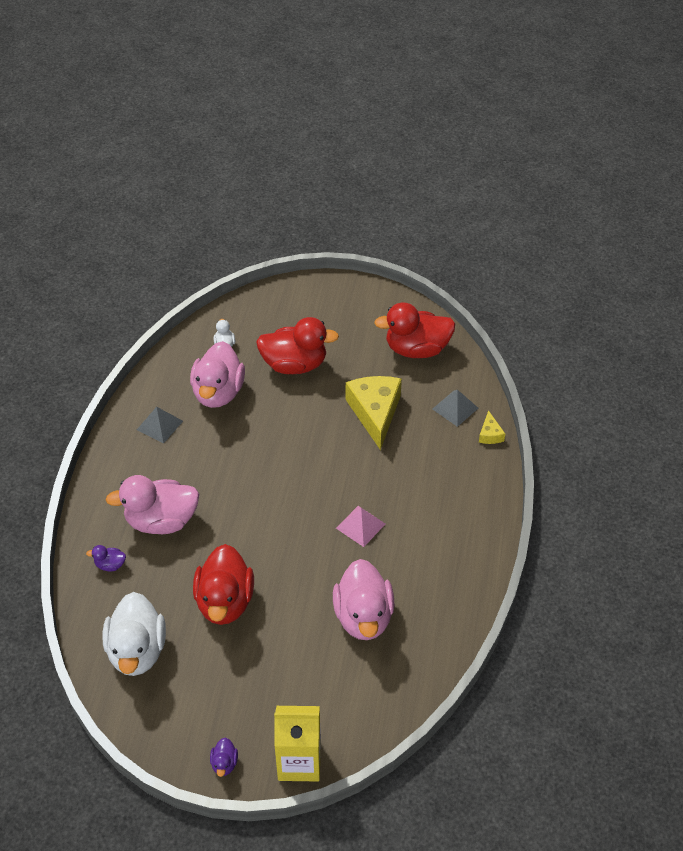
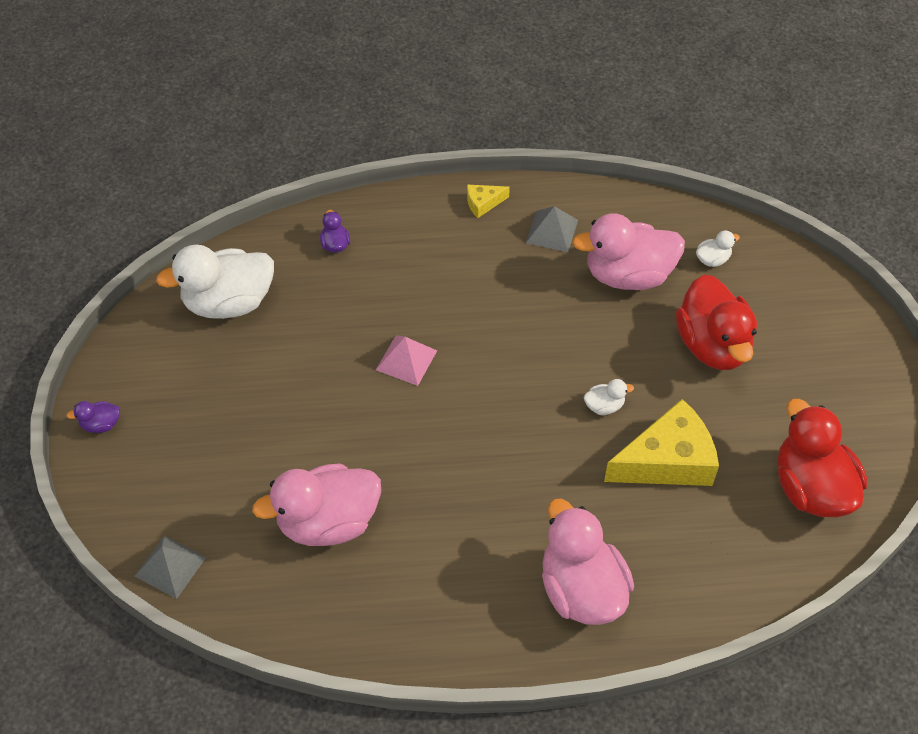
camera: 75 degrees right, 5 degrees up
(161, 521) = (410, 274): pink duck -> pink duck (581, 589)
(225, 601) = (313, 367): red duck -> none
(299, 761) = (113, 499): yellow carton -> none
(322, 434) = (604, 406): none -> white duck
(360, 526) = (468, 486): pink pyramid -> pink pyramid (406, 360)
(455, 408) = (718, 562): grey pyramid -> grey pyramid (170, 566)
(490, 434) = (688, 620): yellow cheese -> yellow cheese (483, 203)

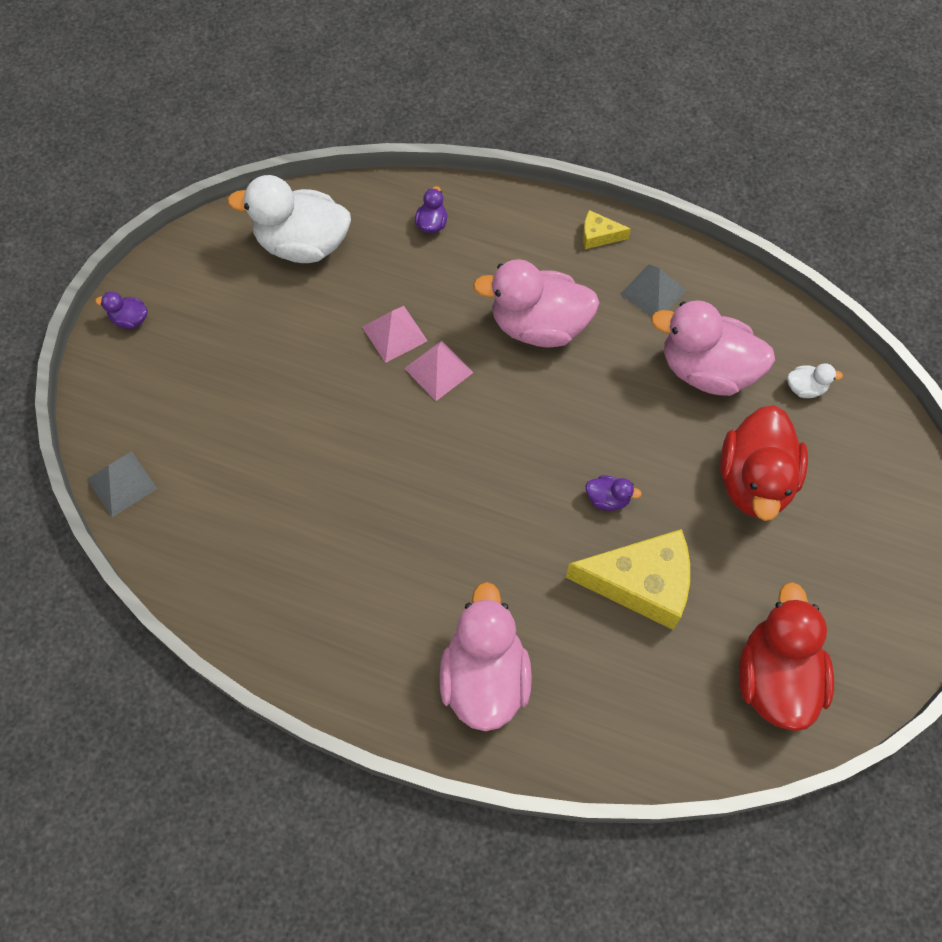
camera: 25 degrees right, 10 degrees up
(328, 522) = (282, 502): pink duck -> pink duck (538, 325)
(352, 345) = (394, 334): none -> pink pyramid
(604, 406) = (608, 499): white duck -> purple duck

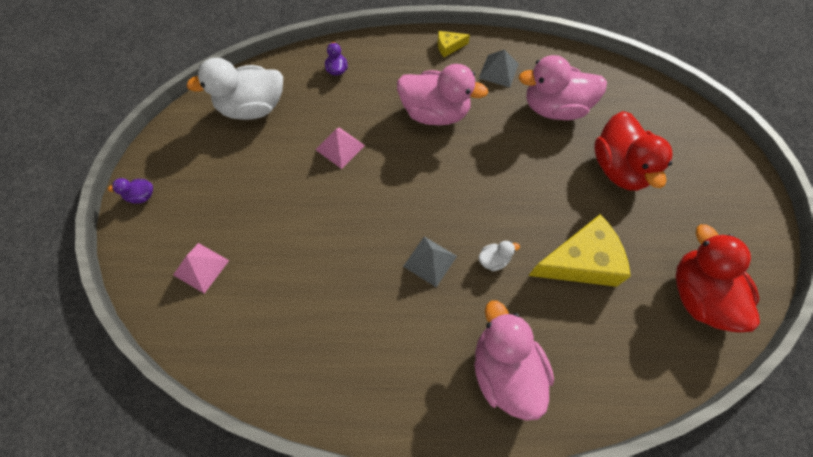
camera: 20 degrees left, 0 degrees up
(122, 483) = (174, 320): grey pyramid -> grey pyramid (430, 261)
(438, 370) = (380, 162): pink pyramid -> pink pyramid (201, 267)
(538, 325) = (435, 113): pink duck -> pink duck turned 150 degrees counterclockwise
(608, 499) = (531, 211): purple duck -> none
(805, 388) = (620, 100): white duck -> white duck (494, 260)

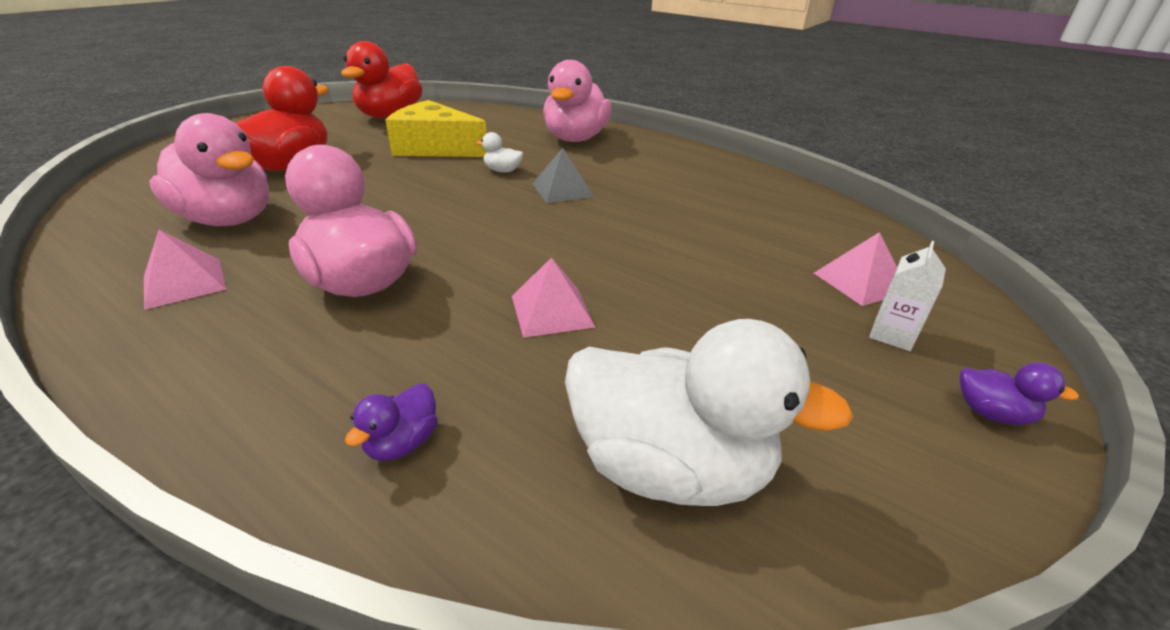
camera: 145 degrees left, 30 degrees down
(182, 226) = (892, 335): none -> white carton
(449, 47) = (157, 356): yellow cheese -> none
(498, 70) = (184, 282): grey pyramid -> pink pyramid

